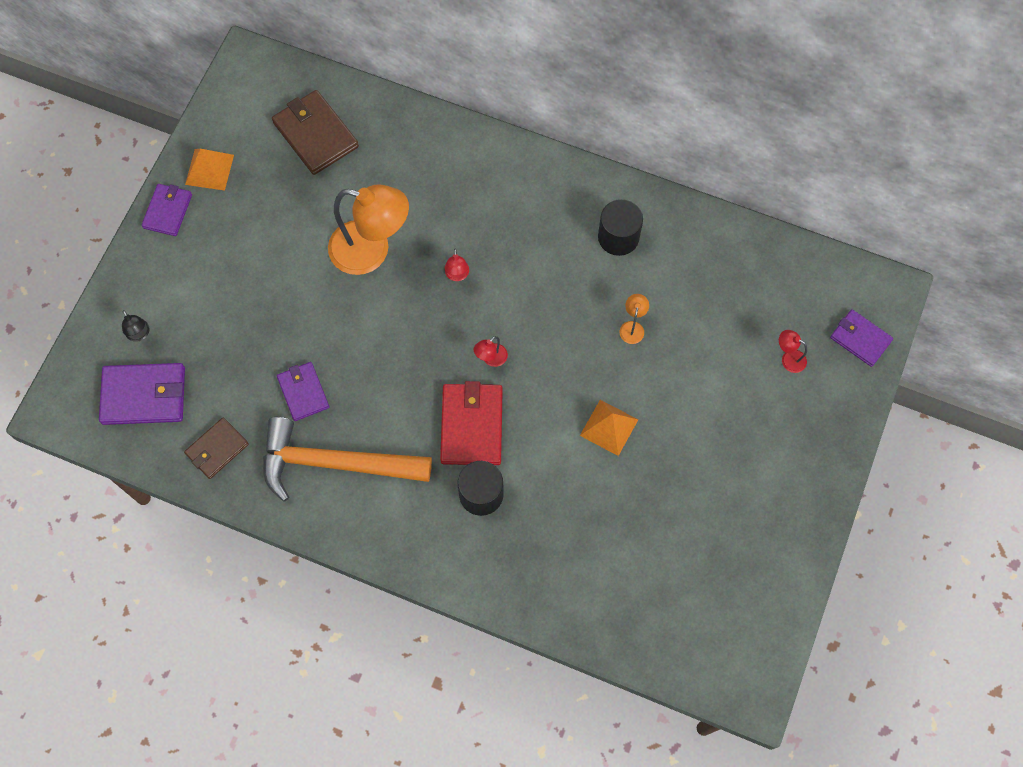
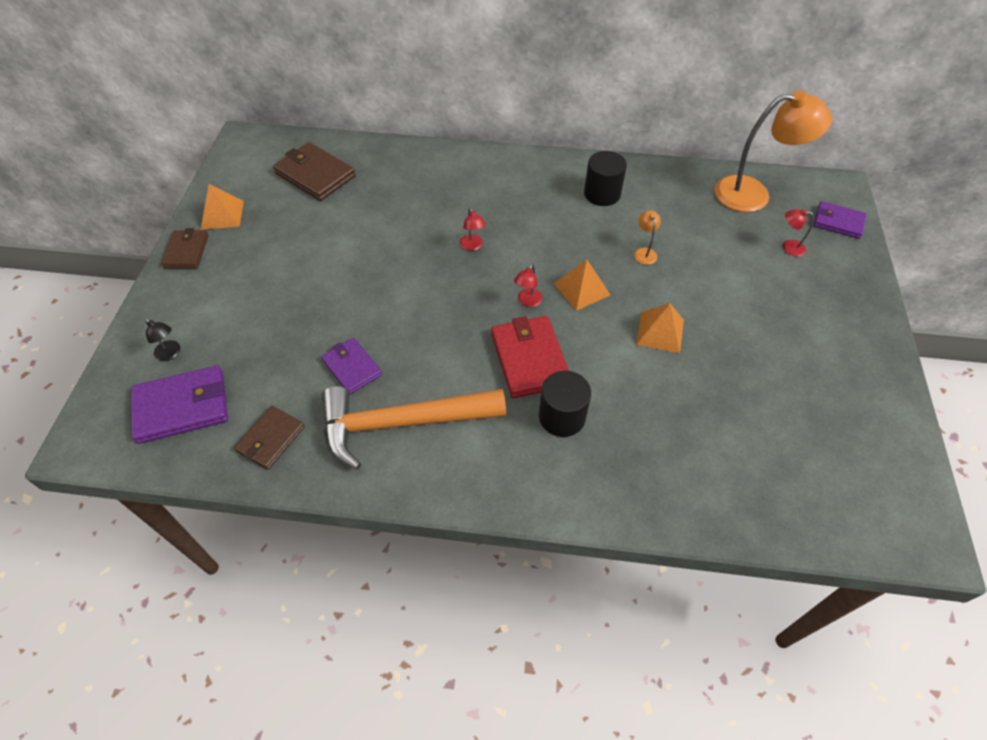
camera: 15 degrees left, 15 degrees down
(168, 211) = (186, 251): purple wallet -> brown wallet
(371, 251) = (388, 244): orange lamp -> orange lamp (753, 194)
(550, 357) = (581, 289): none -> orange pyramid

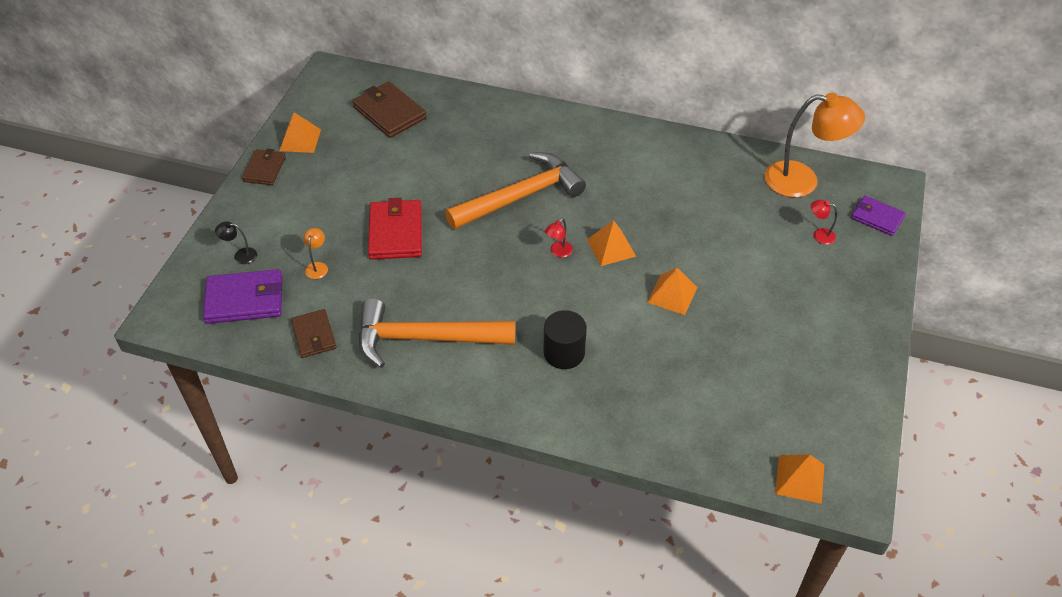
camera: 10 degrees right, 5 degrees down
(170, 354) = (240, 255): black lamp -> black lamp turned 135 degrees clockwise
(271, 439) = (314, 335): brown wallet -> brown wallet turned 60 degrees counterclockwise
(352, 367) = (391, 287): purple wallet -> none
(472, 246) = (520, 196): red lamp -> orange hammer
(529, 359) = (548, 301): red wallet -> red wallet (395, 232)
(602, 194) = (654, 163): black cylinder -> none
(644, 252) = (679, 222): orange lamp -> orange lamp (317, 266)
(863, 529) = (799, 479): none -> orange pyramid

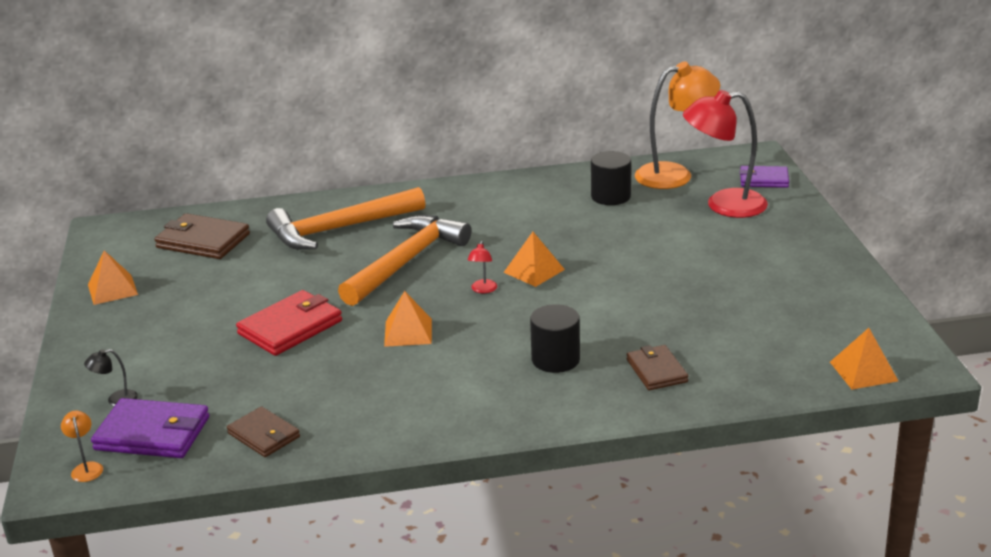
camera: 25 degrees left, 20 degrees down
(245, 299) = (153, 433): purple wallet -> purple wallet turned 45 degrees clockwise
(264, 169) = (87, 324): brown wallet -> brown wallet (656, 371)
(317, 266) = (220, 380): orange lamp -> orange lamp (86, 468)
(395, 232) = (290, 327): red wallet -> red wallet turned 75 degrees clockwise
(425, 338) = (397, 396): orange hammer -> orange hammer (340, 229)
(672, 294) = (625, 285): orange pyramid -> orange pyramid (408, 332)
(730, 186) = (610, 196): none -> black cylinder
(819, 235) = (724, 205): red lamp -> red lamp, size x2.48

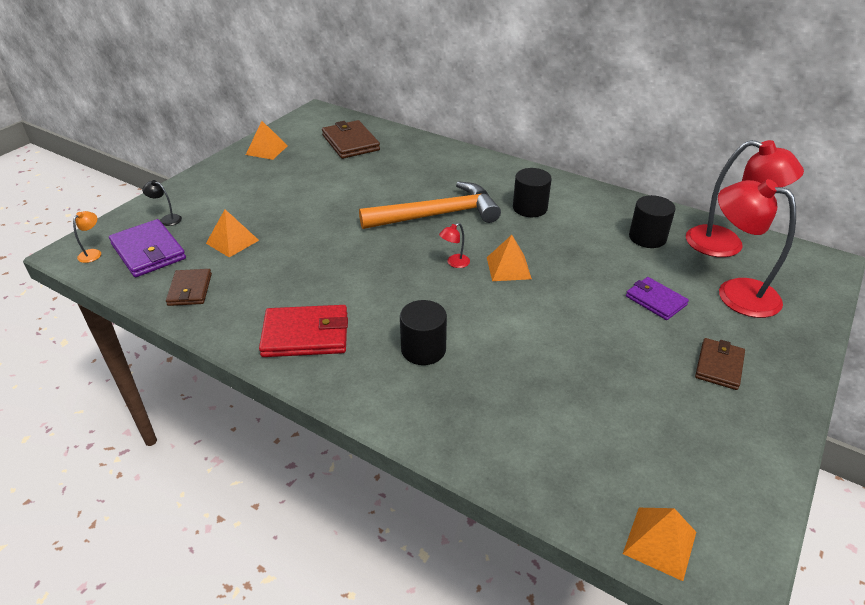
camera: 40 degrees right, 10 degrees up
(290, 327) = (310, 224): red wallet -> red wallet (306, 335)
(340, 229) = (432, 172): orange hammer -> none
(408, 332) = (365, 267): orange pyramid -> orange pyramid (232, 241)
(482, 218) = (530, 208): none -> black cylinder
(656, 371) = (480, 410): brown wallet -> brown wallet (719, 366)
(675, 174) = (726, 245): orange lamp -> red lamp
(763, 179) = (805, 288): purple wallet -> purple wallet (655, 300)

